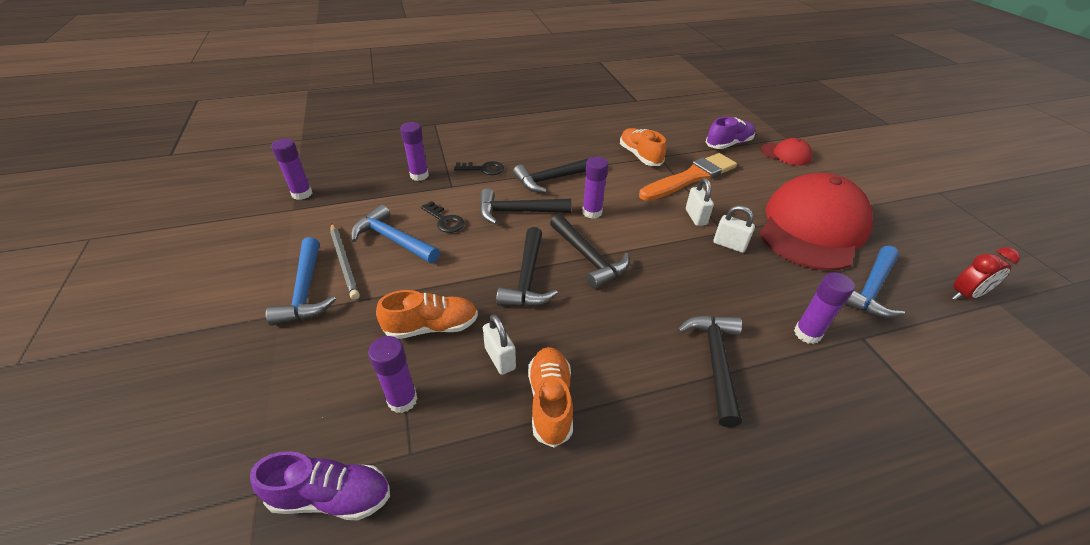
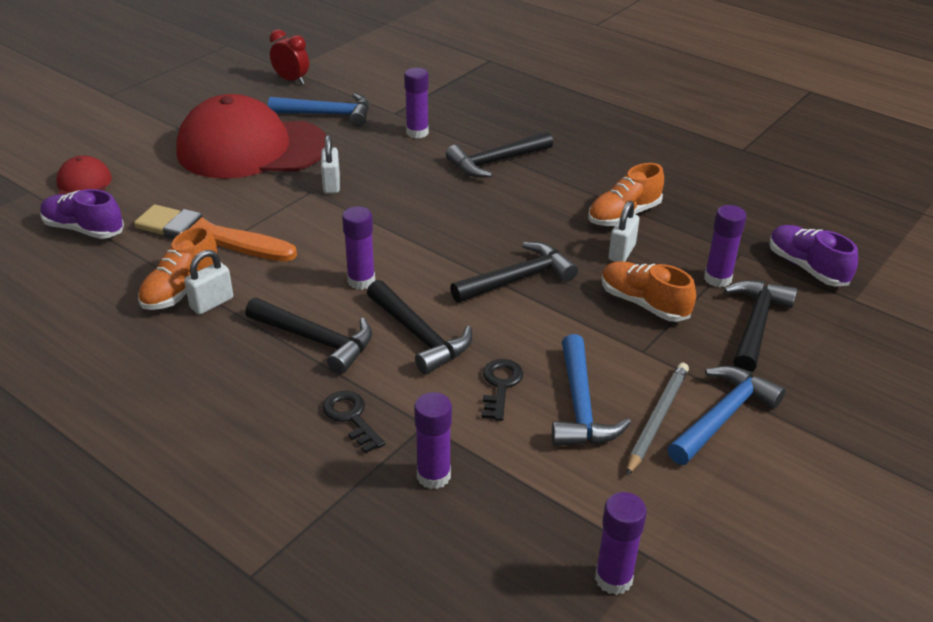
camera: 125 degrees left, 5 degrees down
(588, 257) = (444, 255): black hammer -> black hammer (756, 325)
(695, 217) = (299, 213): white padlock -> white padlock (212, 303)

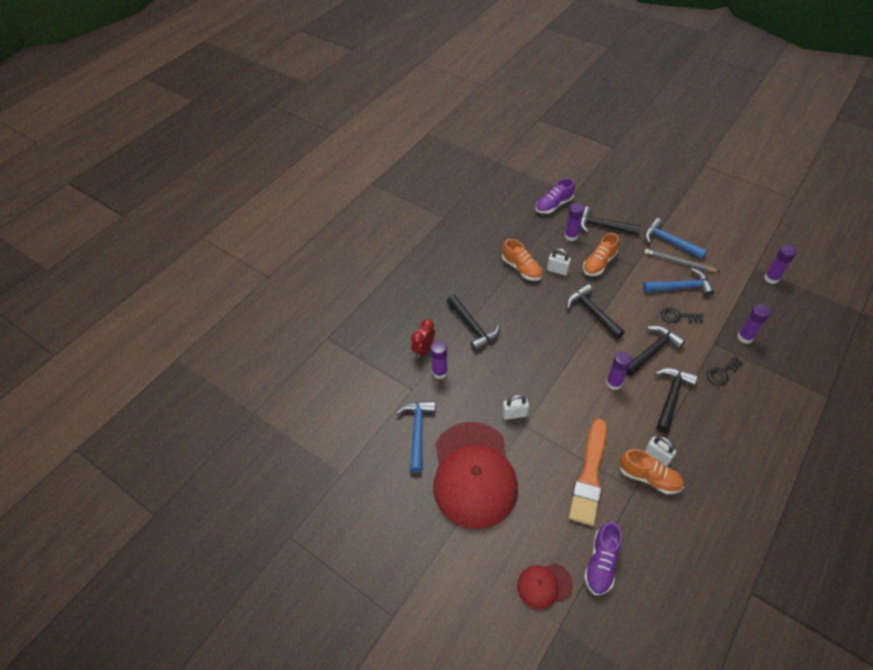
camera: 90 degrees left, 15 degrees up
(291, 80) = (361, 467): red clock -> red clock (424, 349)

